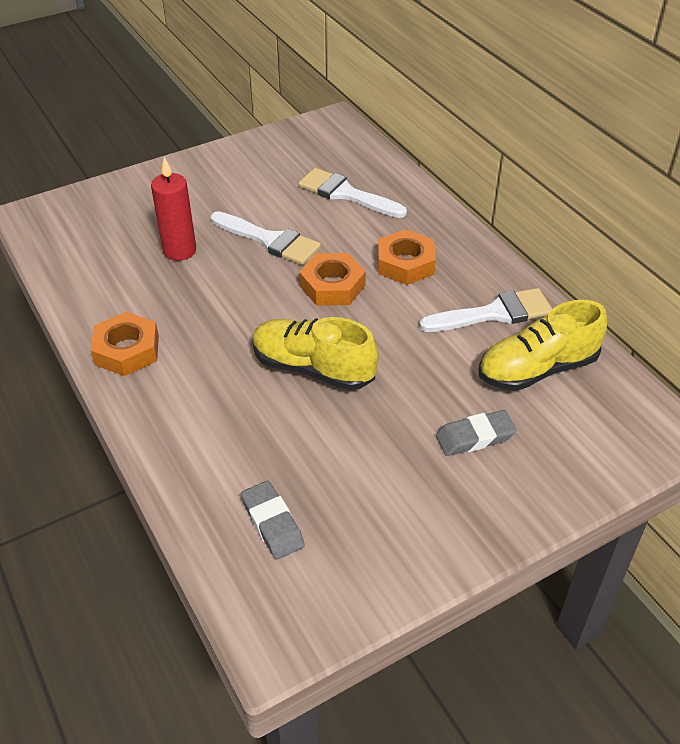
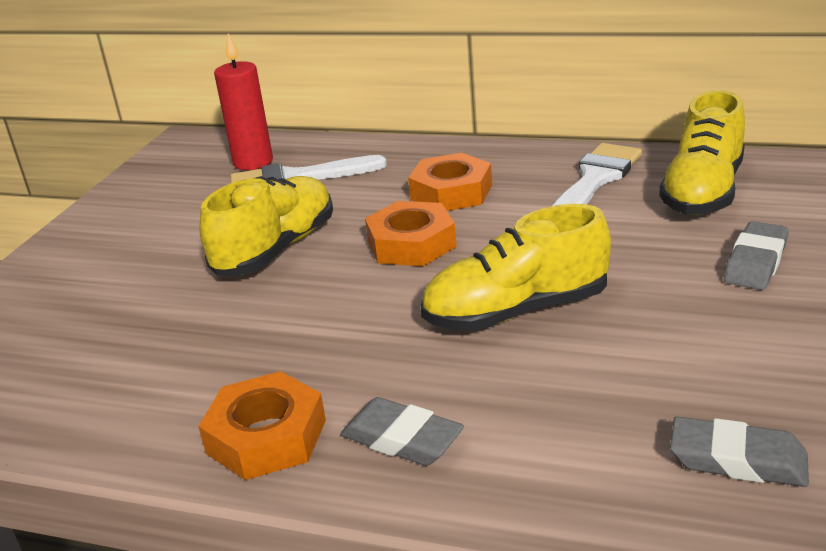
camera: 40 degrees left, 15 degrees down
(169, 395) = (402, 439): none -> grey eraser
(179, 250) = (176, 313): red candle -> red candle (253, 162)
(270, 240) = (276, 249): white brush -> yellow shoe

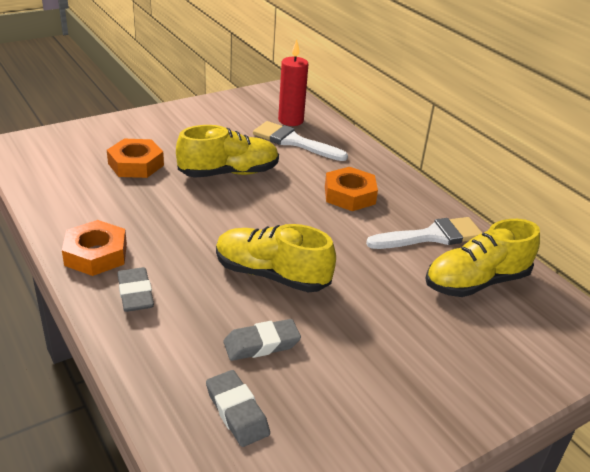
camera: 35 degrees right, 5 degrees up
(411, 244) = (286, 209): orange nut -> orange nut (136, 164)
(755, 262) = (427, 337): grey eraser -> grey eraser (261, 344)

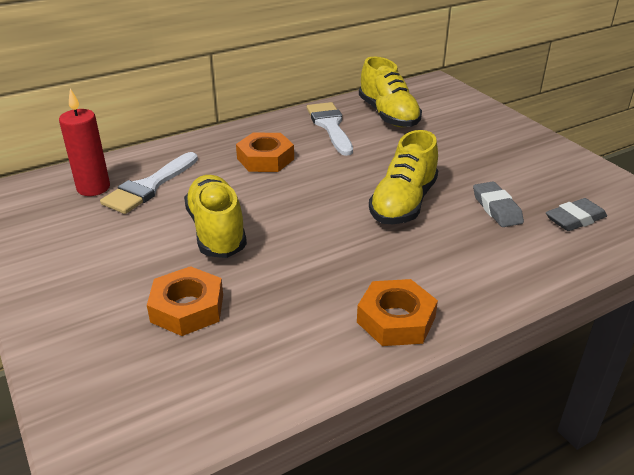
camera: 85 degrees left, 0 degrees up
(135, 294) = (455, 283): grey eraser -> none

